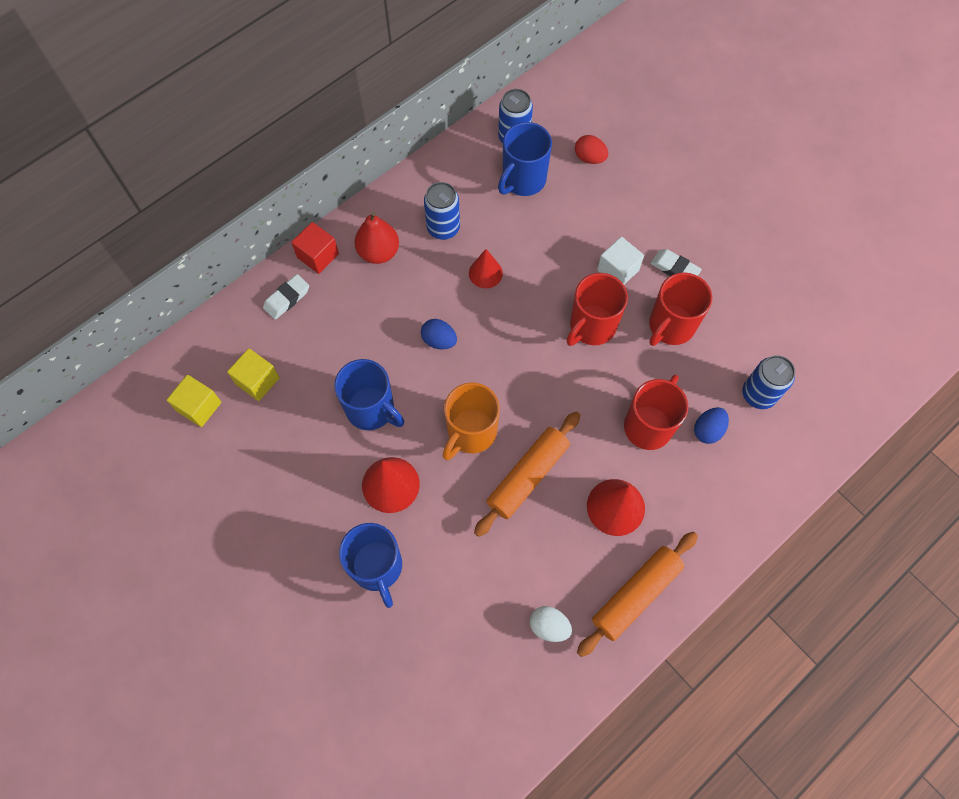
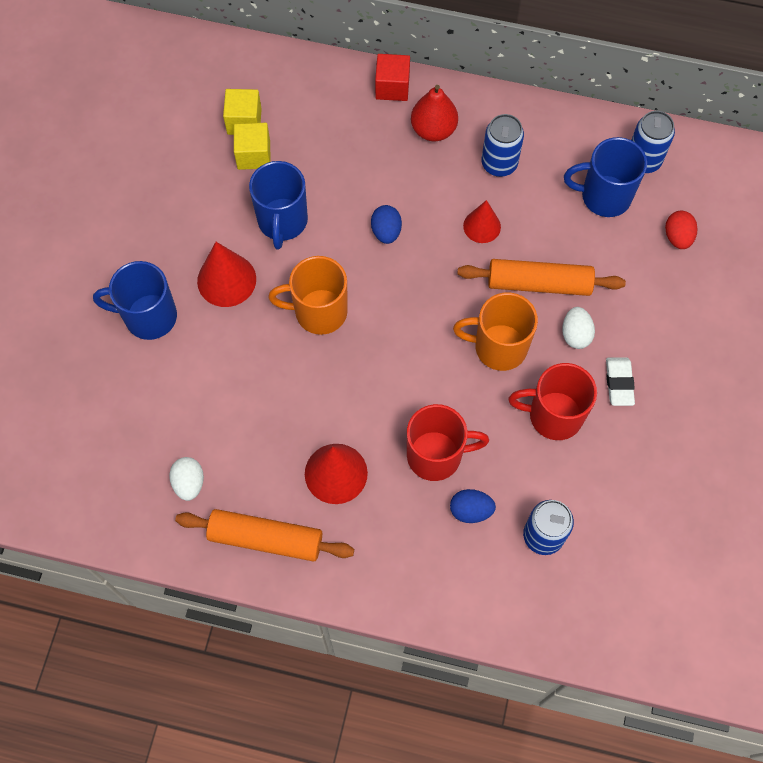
camera: 55 degrees right, 0 degrees up
(199, 406) = (191, 96): yellow cube -> yellow cube (253, 155)
(287, 299) = (334, 92): white eraser -> none
(377, 567) = (148, 316): blue mug -> blue mug turned 60 degrees clockwise
(527, 476) = (312, 382): orange rolling pin -> orange rolling pin (539, 283)
(591, 326) = (498, 347): red mug -> orange mug
(618, 270) = (575, 334): white cube -> white egg

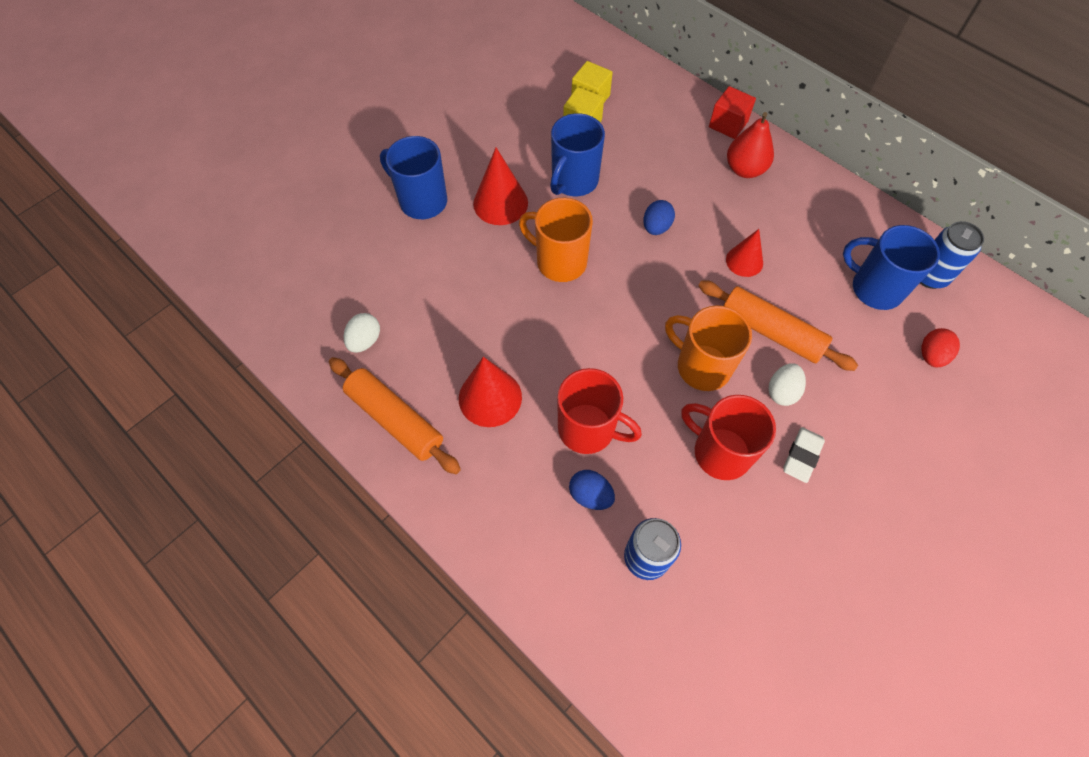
camera: 30 degrees right, 5 degrees down
(499, 164) = (789, 220): blue can -> none

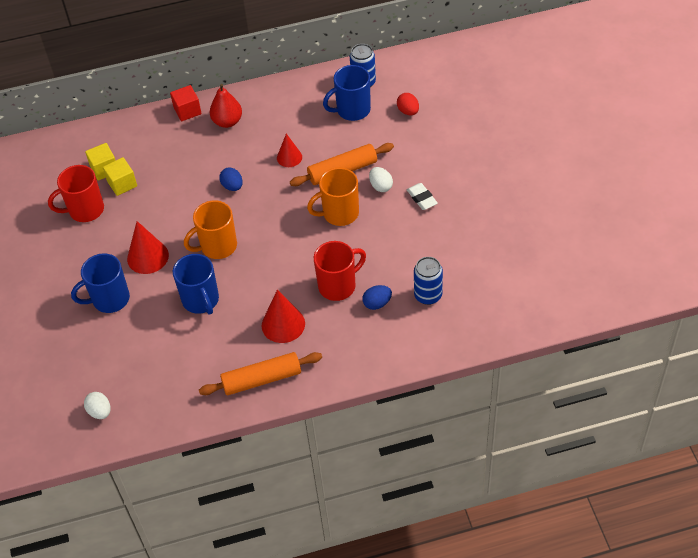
camera: 55 degrees left, 10 degrees down
(365, 341) = (194, 374): white egg -> white egg (100, 411)
(574, 181) = (163, 210): blue mug -> blue mug (201, 300)
(720, 452) = (394, 232): red mug -> red mug (85, 210)

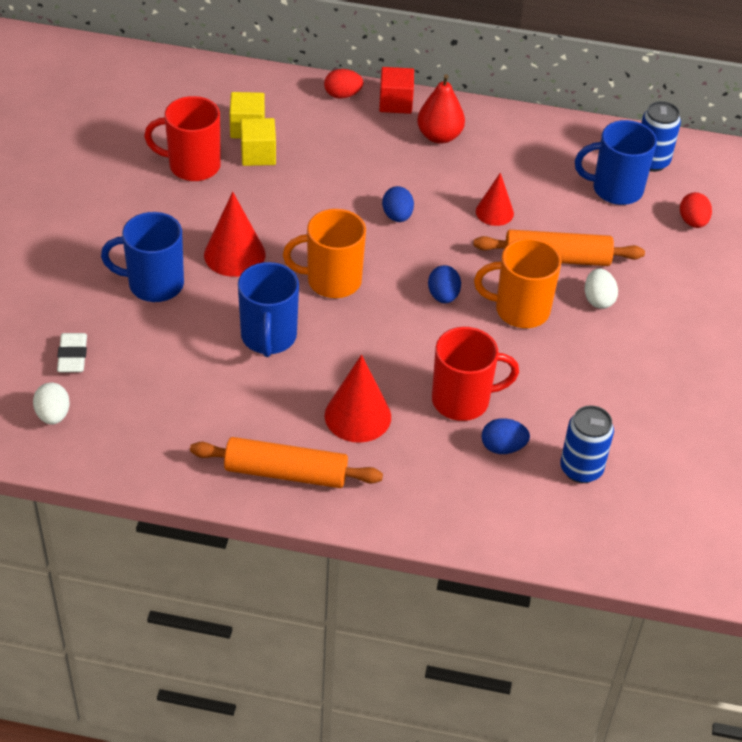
camera: 20 degrees right, 5 degrees down
(151, 120) = (342, 95): none -> red egg
(289, 225) = (443, 296): none -> blue egg
(422, 198) = (647, 340): white eraser -> white eraser (72, 356)

